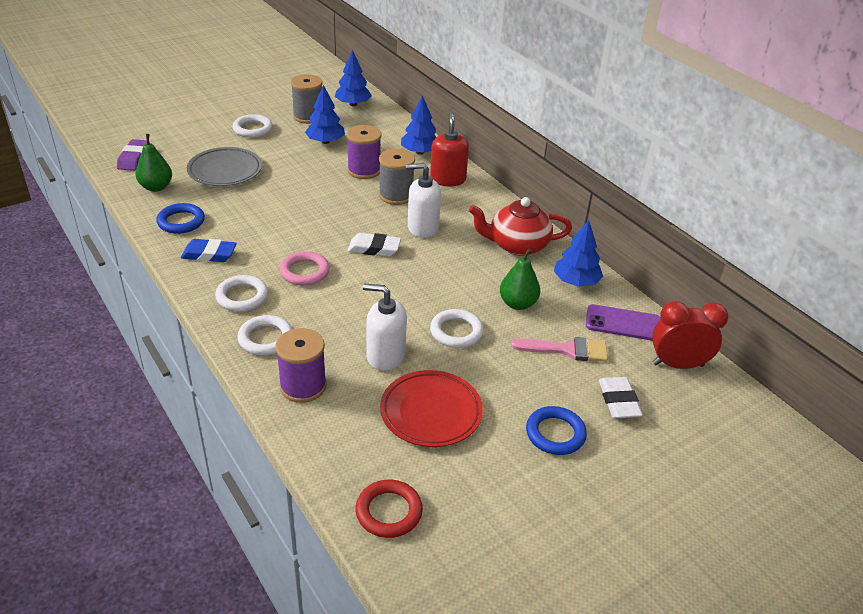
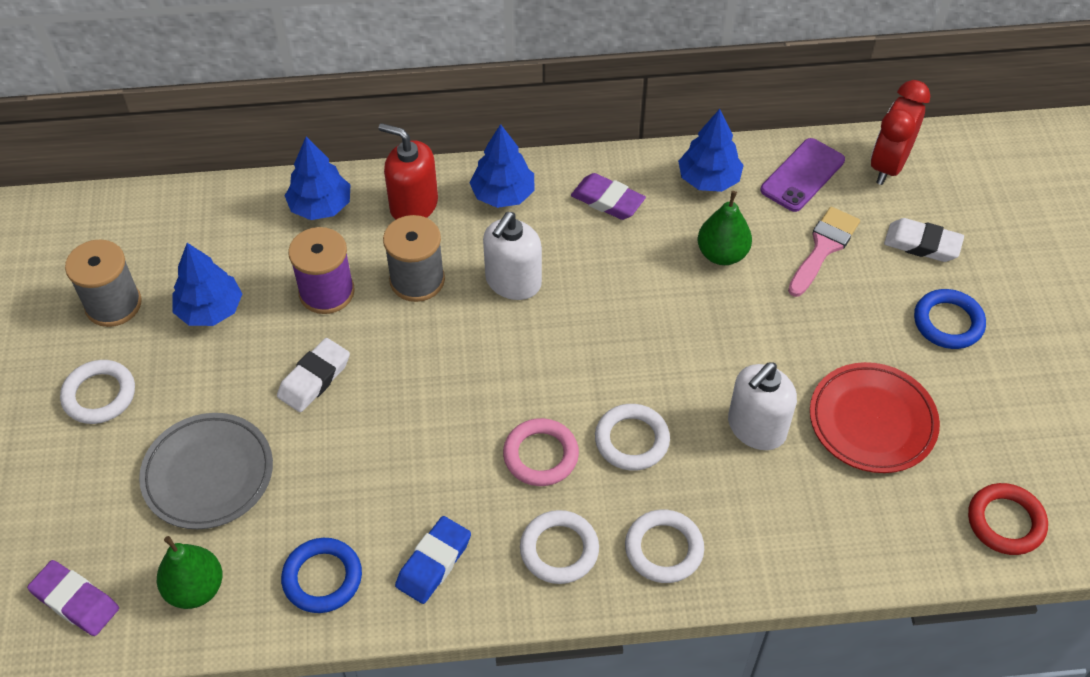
camera: 60 degrees left, 15 degrees up
(303, 386) = (774, 536): purple spool -> none
(353, 104) = (117, 231): blue tree -> blue tree (503, 194)
(374, 248) = (530, 355): white eraser -> white eraser (314, 378)
(456, 332) = (745, 337): white ring -> white ring (631, 440)
(517, 245) = (607, 201): red teapot -> purple eraser

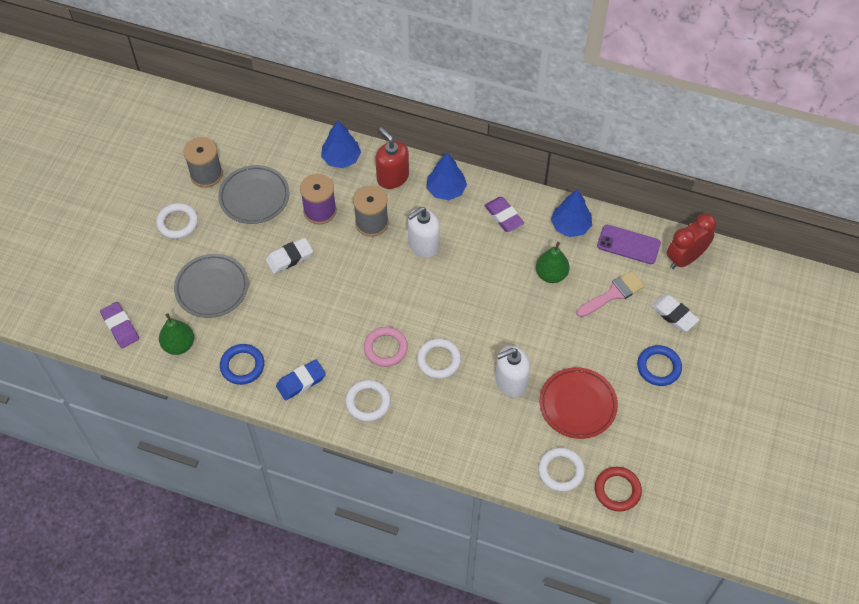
camera: 25 degrees right, 5 degrees up
(210, 310) = (254, 197): blue tree -> grey plate
(664, 549) = (422, 425): white ring -> white ring (561, 471)
(802, 175) = (628, 245): purple phone -> purple phone turned 45 degrees clockwise

